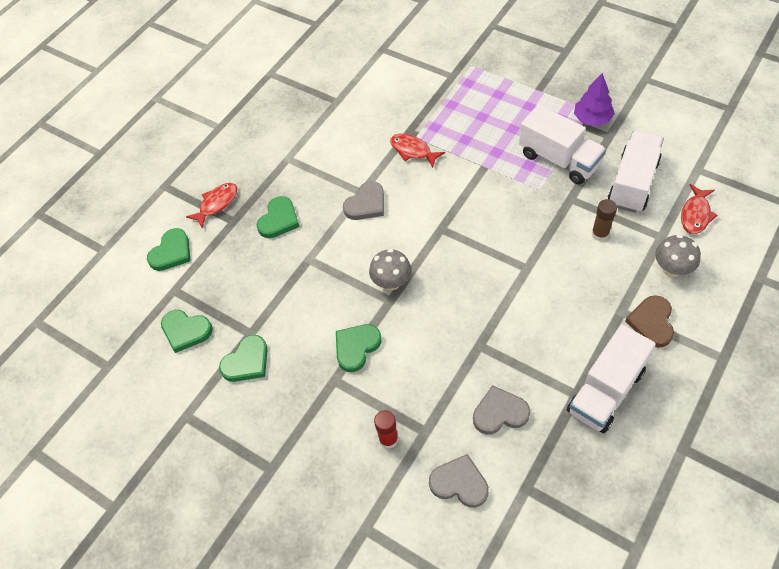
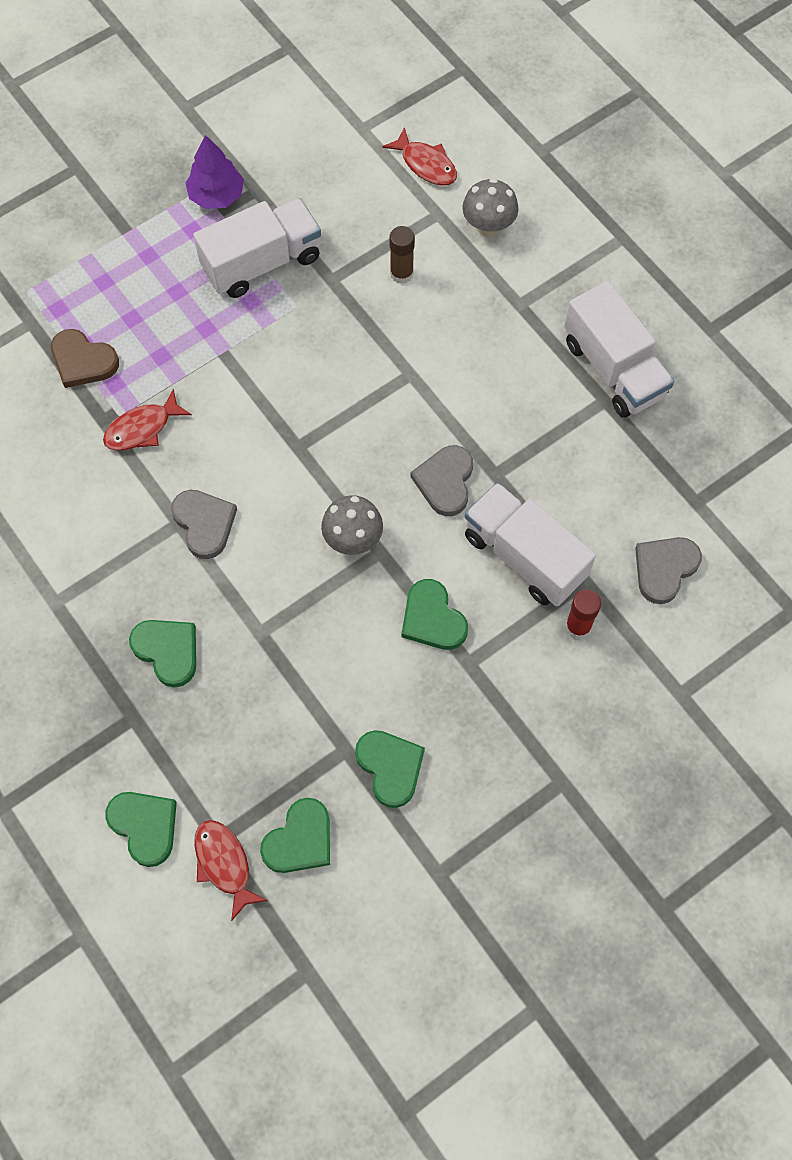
camera: 75 degrees left, 10 degrees up
(217, 204) = (86, 733): red fish -> red fish (224, 864)
(499, 413) = (594, 490): grey heart -> grey heart (445, 482)
(632, 183) = (345, 203): white truck -> white truck (524, 556)
(651, 322) = (548, 281): brown heart -> brown heart (83, 361)

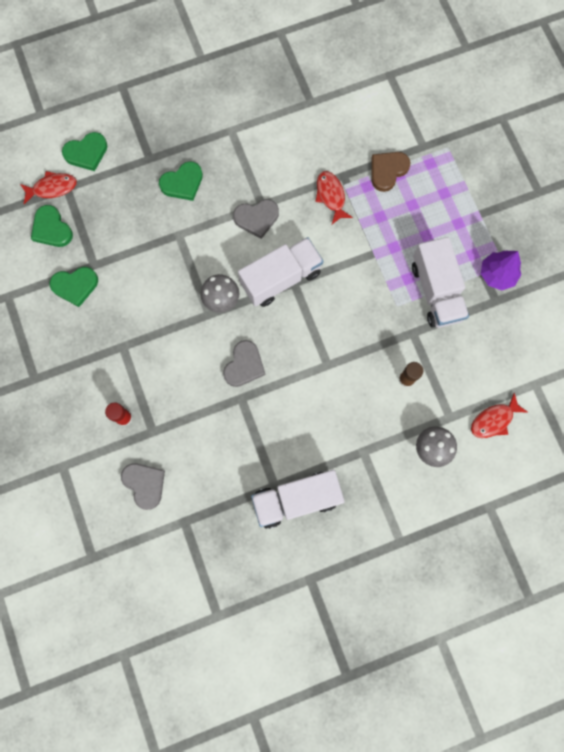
camera: 105 degrees right, 10 degrees up
(432, 618) = (156, 333): green heart -> none
(445, 482) = (244, 365): grey heart -> grey heart turned 90 degrees clockwise
(524, 556) = (179, 399): white truck -> white truck (281, 278)

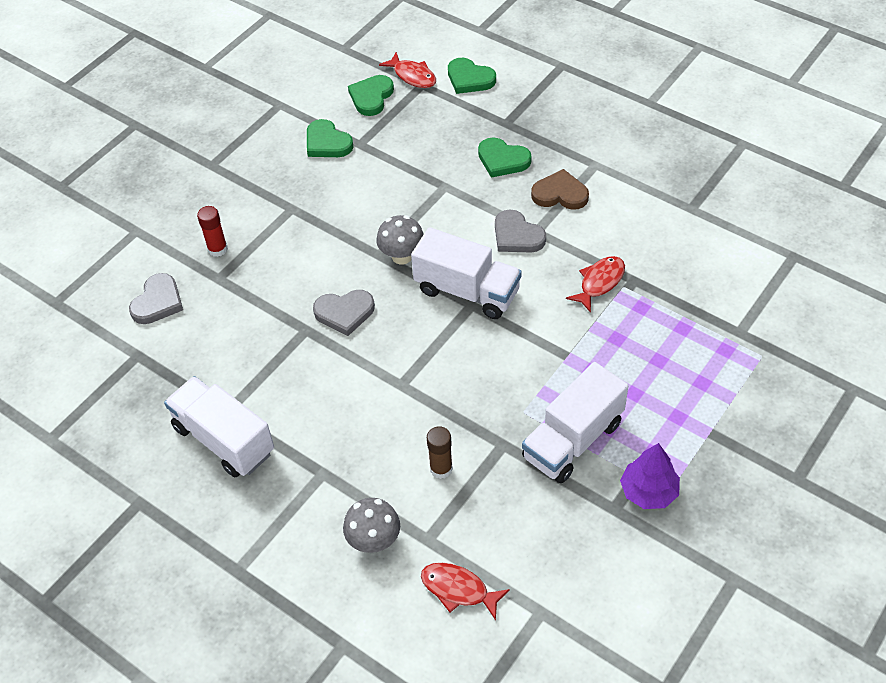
camera: 60 degrees right, 25 degrees down
(387, 171) = (677, 316): brown heart -> brown heart (560, 194)

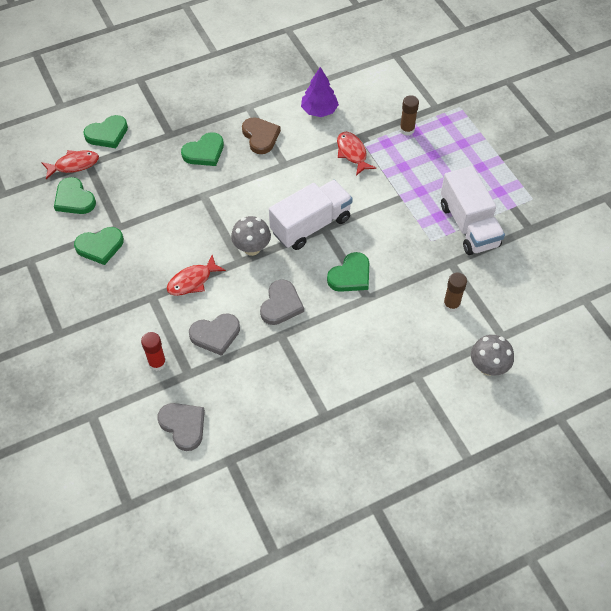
camera: 65 degrees left, 5 degrees up
(224, 440) = (350, 427): white truck -> none
(421, 356) = (350, 275): none -> green heart
(458, 589) = (548, 335): red fish -> red fish (192, 281)
(517, 236) = (281, 176): grey heart -> grey heart (215, 335)
(560, 194) = (260, 137): brown heart -> brown heart turned 120 degrees clockwise
(648, 491) = (527, 206): purple tree -> purple tree (319, 110)
(678, 318) = (407, 130): none -> brown glue stick

